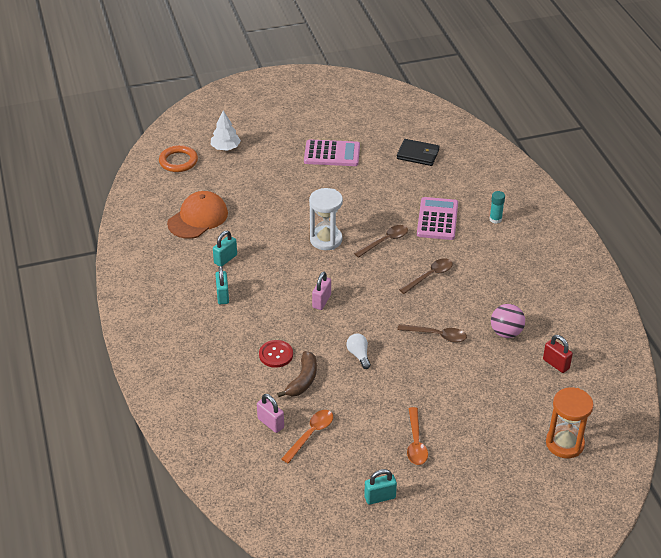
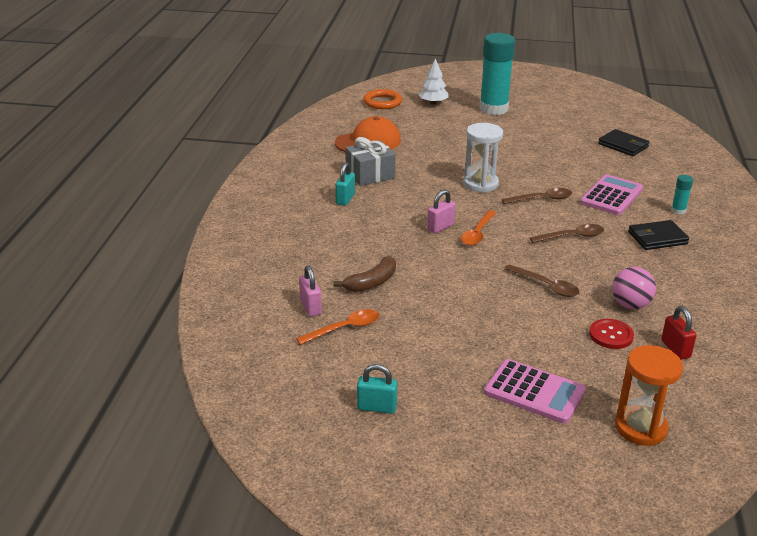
camera: 25 degrees right, 10 degrees down
(225, 259) = (370, 174): turquoise padlock -> grey gift
(276, 354) = (360, 255): red button -> red button (611, 335)
(284, 140) = (493, 109): none -> turquoise glue stick
(332, 154) = (533, 127): pink calculator -> pink calculator (534, 392)
(359, 355) = (447, 279): white light bulb -> none
(416, 443) = (455, 371): orange spoon -> orange spoon (477, 233)
(493, 255) = (657, 238): none -> black wallet

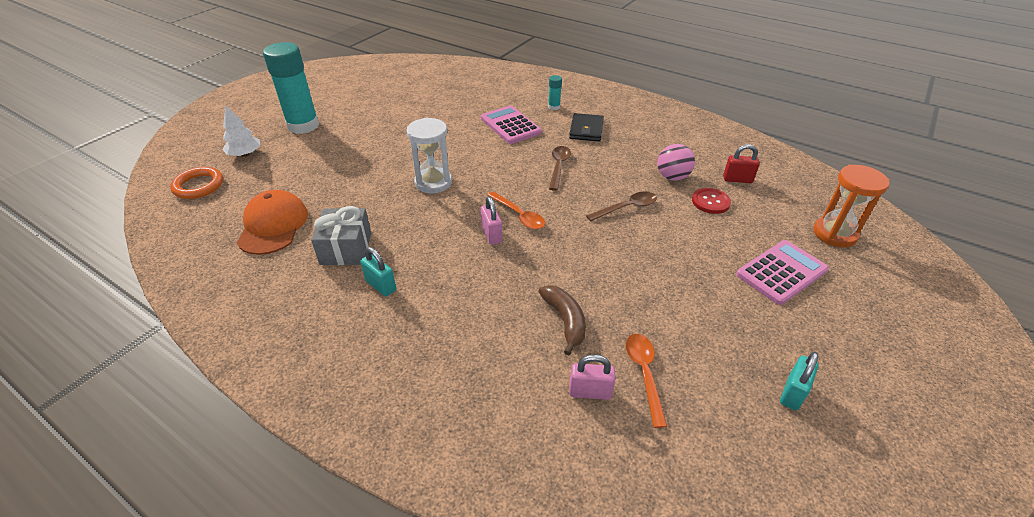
camera: 65 degrees left, 10 degrees up
(542, 199) = (488, 159): brown spoon -> none
(623, 145) = (438, 91): black wallet -> none

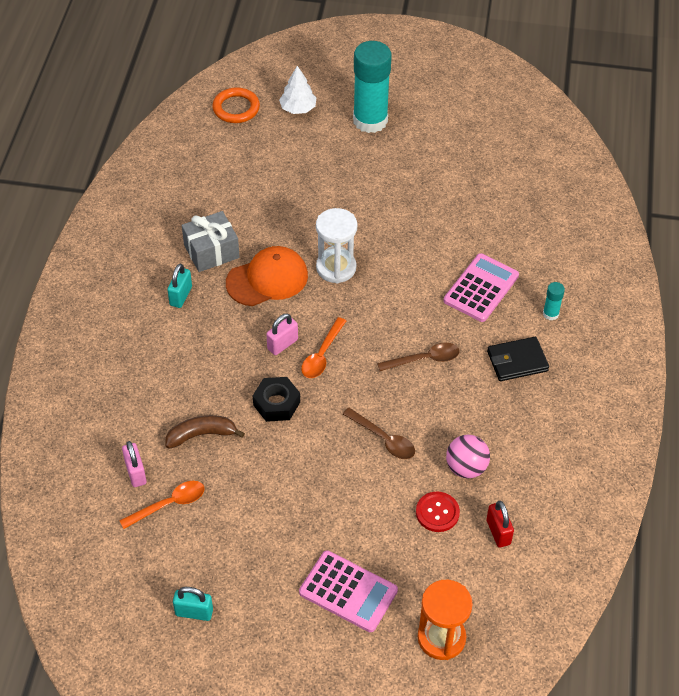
camera: 65 degrees right, 10 degrees up
(273, 226) = (213, 188): orange cap -> orange cap (267, 279)
(556, 257) = (276, 403): none -> black nut
(565, 321) = (201, 435): brown banana -> brown banana turned 150 degrees counterclockwise

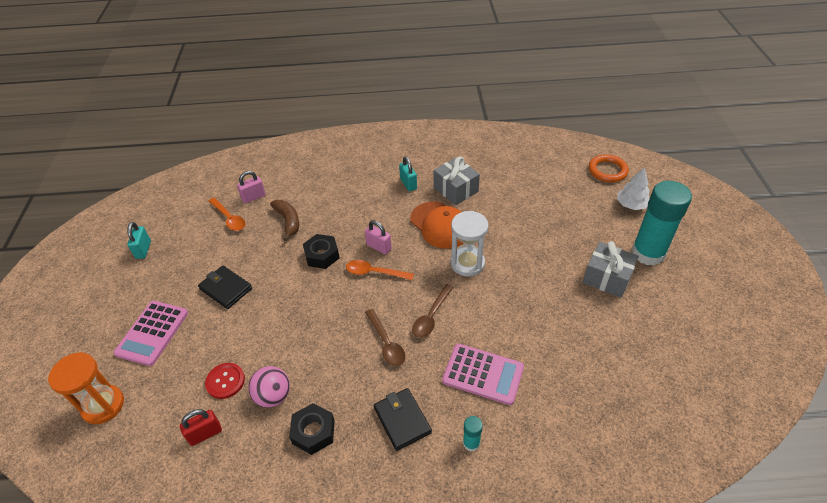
camera: 80 degrees right, 5 degrees down
(181, 296) = (408, 184): turquoise padlock -> turquoise padlock turned 60 degrees clockwise
(299, 510) = (226, 289): none -> black wallet
(384, 439) = (297, 329): brown spoon -> brown spoon (431, 316)
(392, 162) = (607, 278): none -> grey gift
(515, 435) = (313, 432): none -> black nut

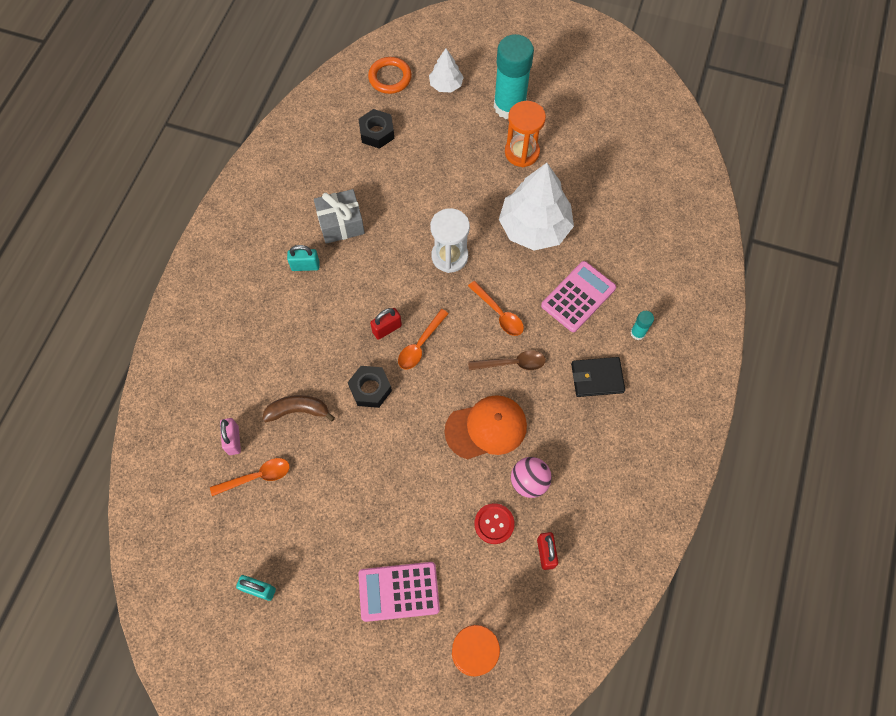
camera: 70 degrees left, 20 degrees up
(152, 333) = (399, 591): pink calculator -> pink calculator turned 135 degrees clockwise
(226, 289) = (371, 501): black wallet -> none
(313, 432) = (580, 455): black nut -> black nut (377, 132)
(379, 247) = (387, 329): pink padlock -> red padlock
(431, 316) = (499, 313): brown spoon -> orange spoon
(440, 225) = (385, 259): orange cap -> orange cap (486, 428)
(535, 313) = (534, 227): none -> white tree
(607, 278) = (522, 152): grey gift -> orange hourglass

